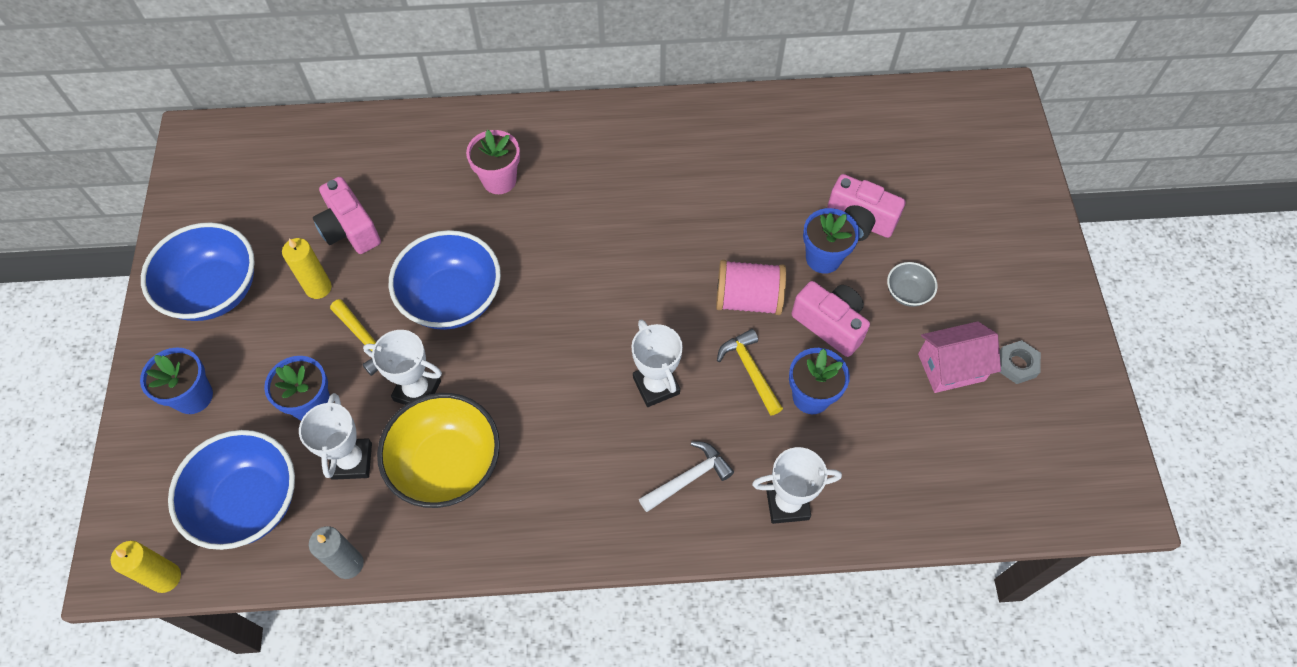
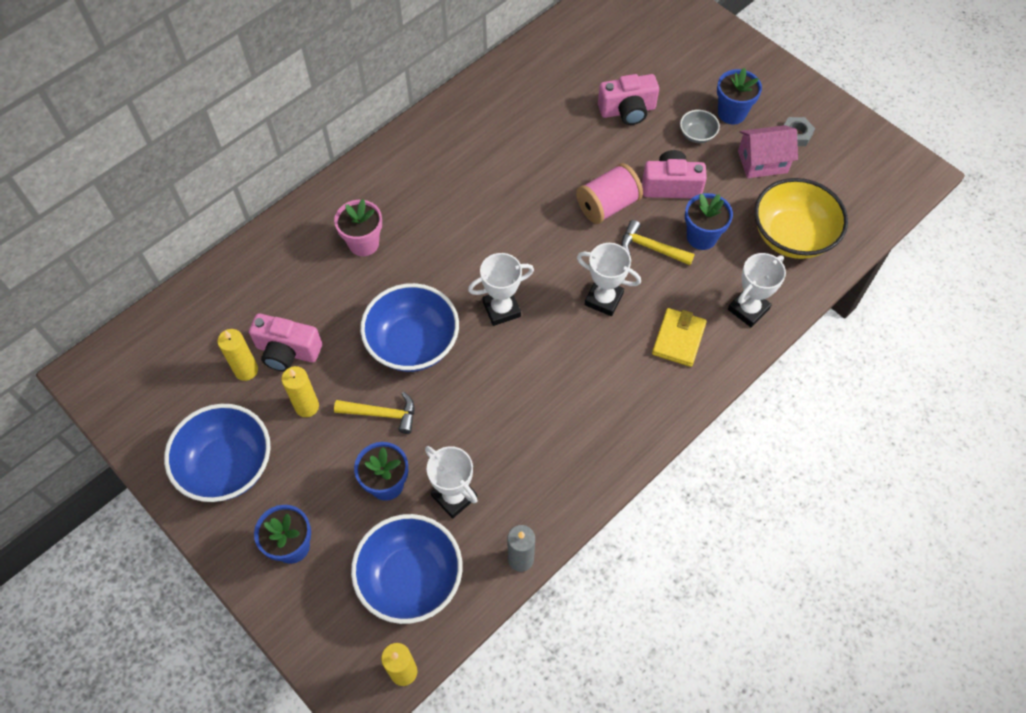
camera: 40 degrees left, 0 degrees up
(304, 221) = (246, 370): none -> yellow candle
(417, 391) = (451, 419): white trophy -> white trophy (501, 309)
(447, 465) = (521, 448): yellow bowl -> yellow bowl (792, 236)
(689, 478) = (678, 339): white hammer -> yellow wallet
(823, 258) = (628, 148): blue flower pot -> blue flower pot (731, 113)
(951, 367) = (762, 162): pink house -> pink house turned 45 degrees clockwise

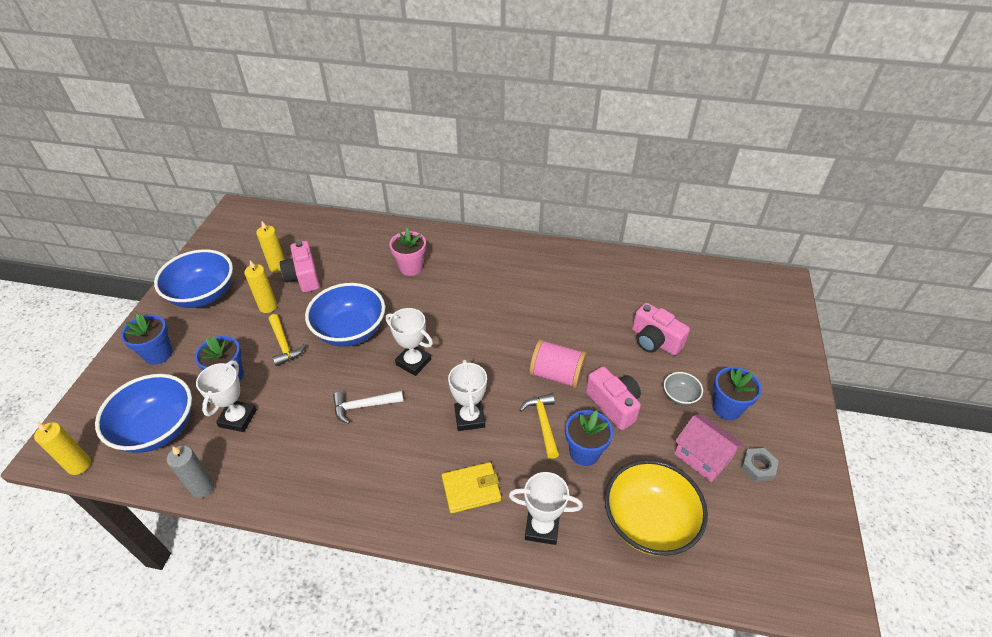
camera: 55 degrees right, 15 degrees down
(524, 378) = (363, 406): none -> white hammer

